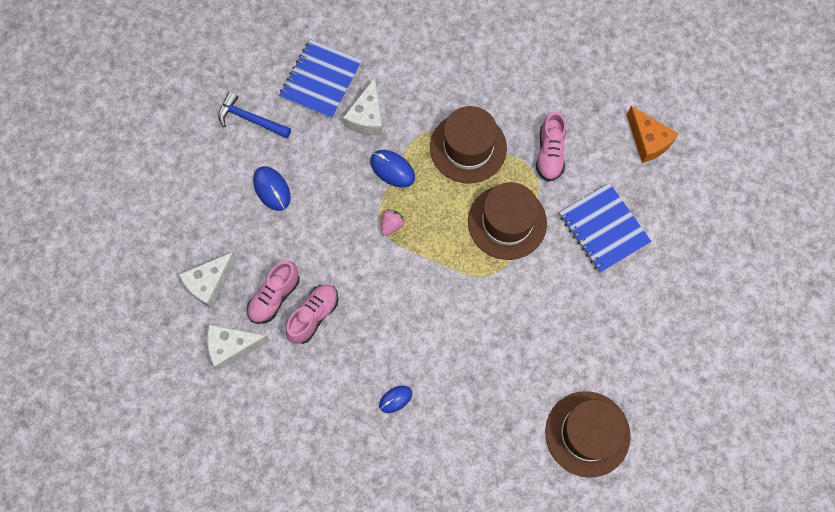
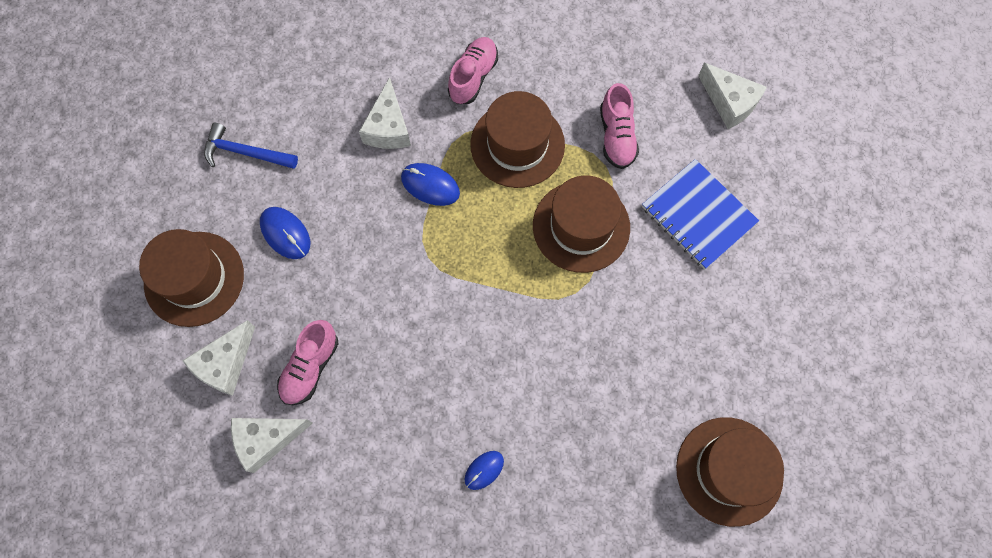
camera: 10 degrees left, 0 degrees up
(195, 213) = (194, 278): none -> brown hat
(313, 315) = (363, 382): pink shoe -> pink shoe (473, 77)
(321, 80) = (325, 92): blue notebook -> none
(391, 225) = (441, 253): pink strawberry -> none
(648, 141) = (729, 102): orange cheese -> white cheese

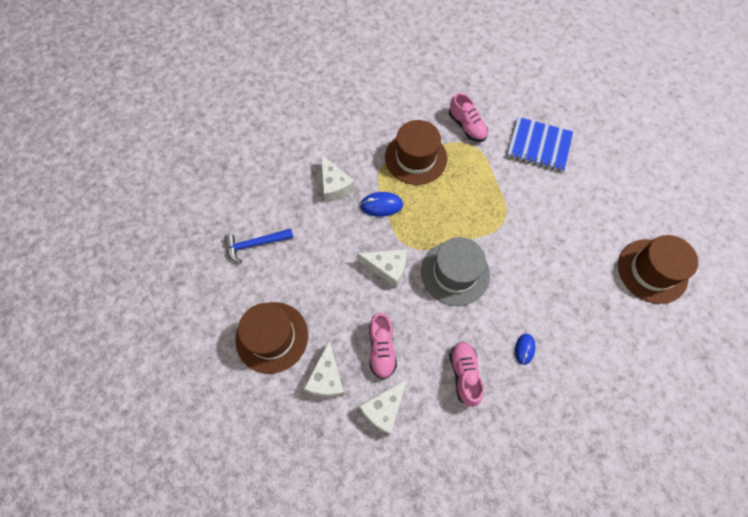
camera: 30 degrees left, 5 degrees down
(285, 234) = (312, 278): blue mouse -> none
(463, 325) = (455, 273): none -> grey hat
(473, 77) = (365, 134): pink shoe -> pink shoe (464, 374)
(581, 226) = (482, 184): brown hat -> none
(729, 102) = (513, 80): white cheese -> white cheese (387, 268)

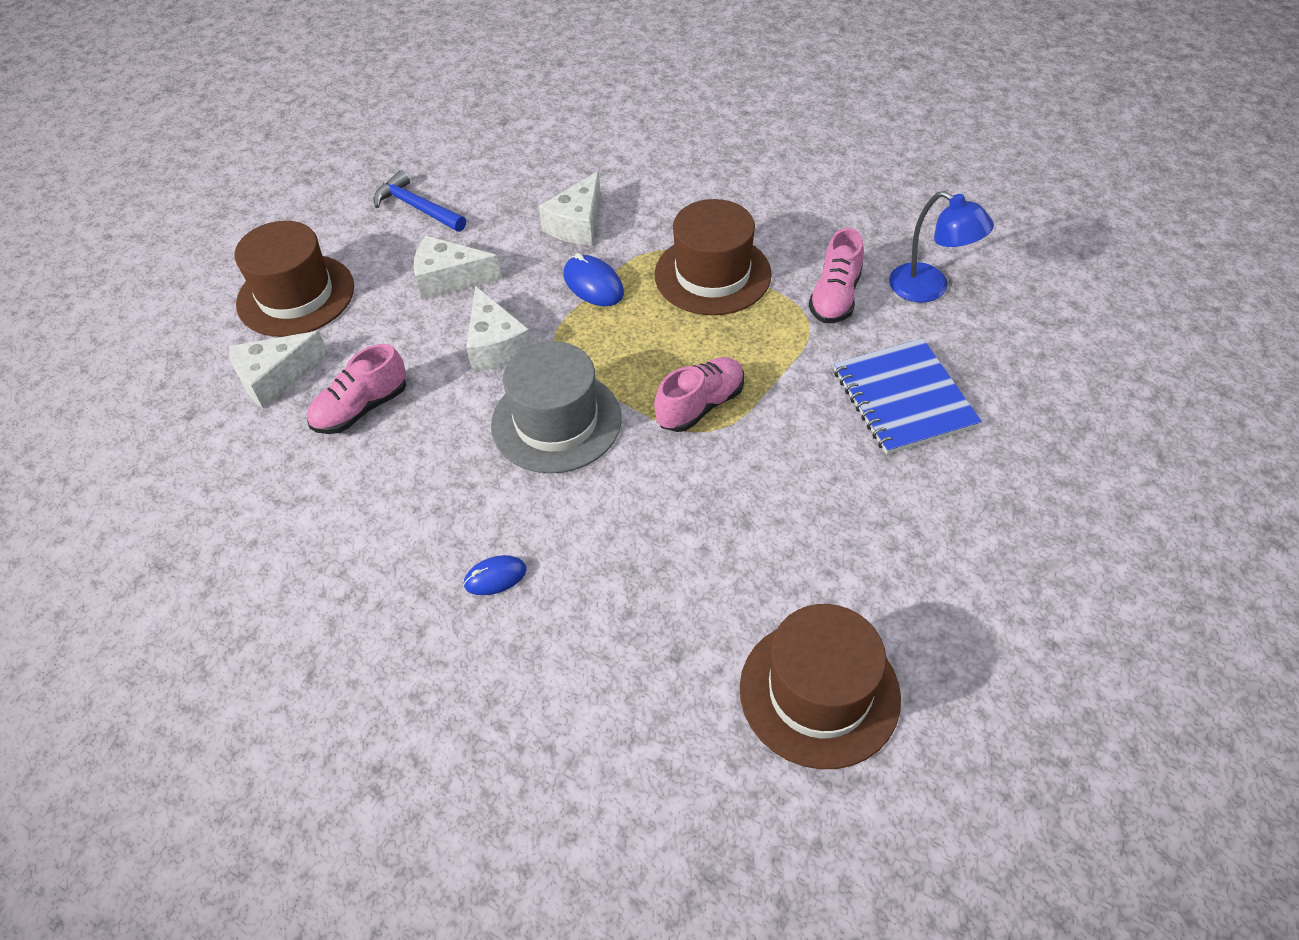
camera: 55 degrees right, 15 degrees down
(384, 409) = (270, 461): white cheese -> white cheese (449, 279)
(464, 374) = (391, 523): pink shoe -> pink shoe (700, 405)
(489, 94) = (929, 288): none -> blue lamp

